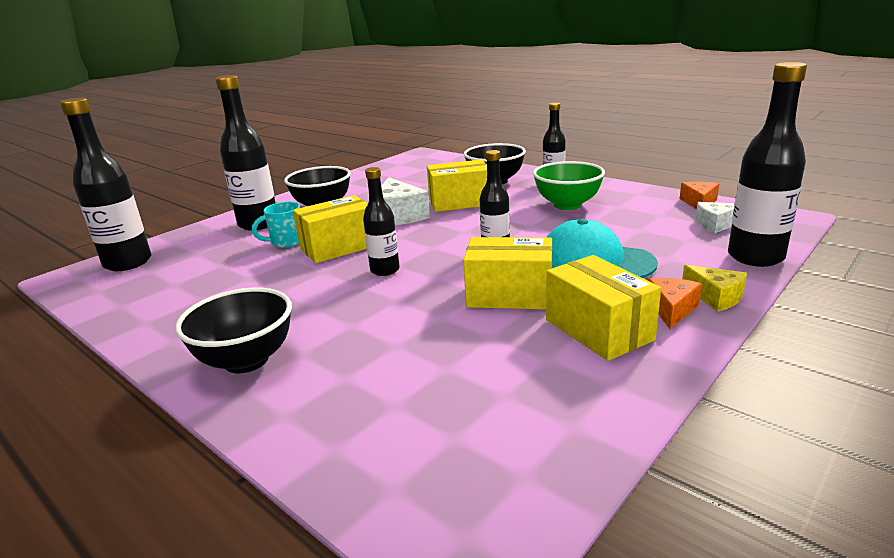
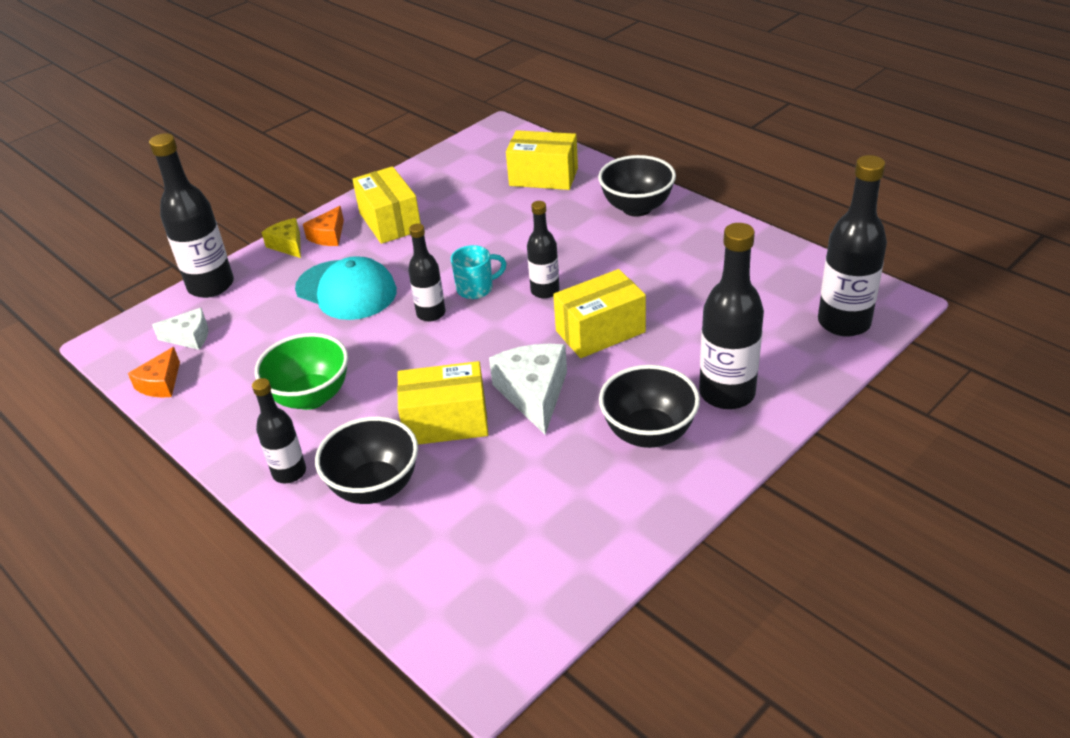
camera: 175 degrees left, 15 degrees up
(286, 242) = (667, 347): turquoise mug -> turquoise mug (476, 288)
(509, 295) = (438, 254): yellow box -> yellow box (543, 177)

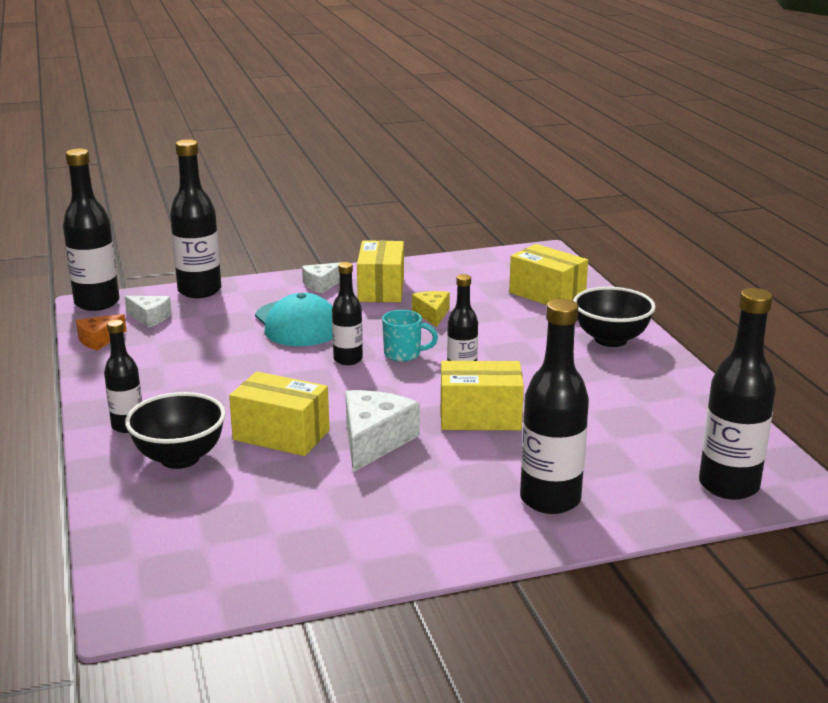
camera: 25 degrees right, 15 degrees down
(114, 339) = (97, 303): none -> black bottle
(288, 245) = (284, 282): yellow cheese -> yellow cheese (432, 314)
(311, 397) = (196, 383): green bowl -> none
(328, 235) = (322, 284): orange cheese -> white cheese
(648, 433) = (445, 503): black bowl -> none

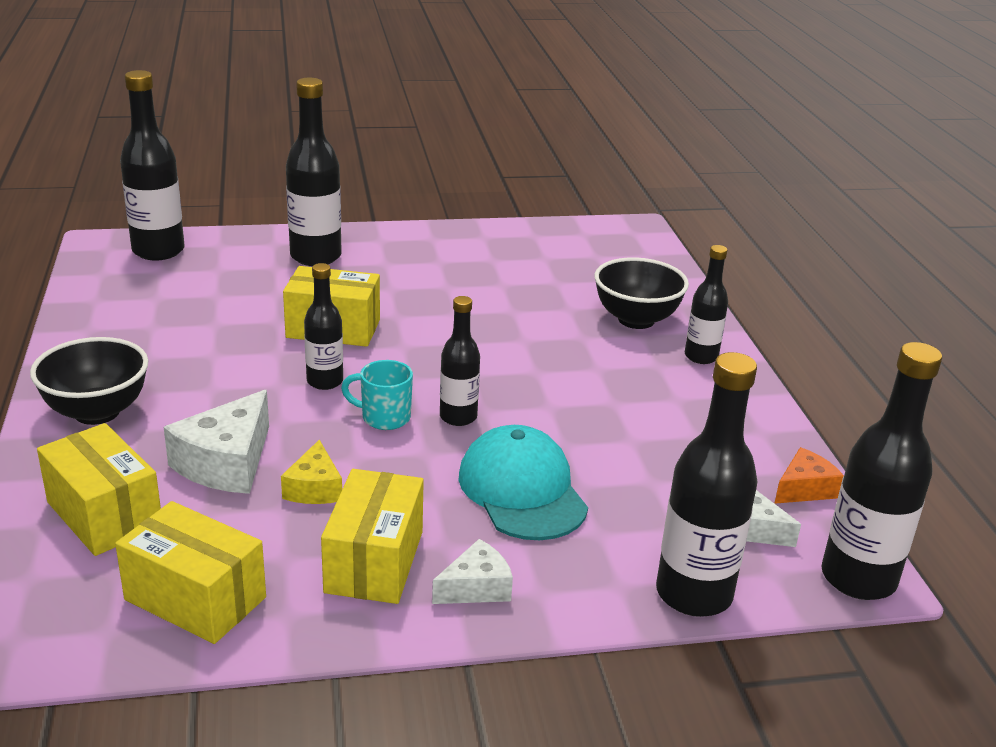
camera: 175 degrees left, 5 degrees up
(281, 435) = (541, 331): yellow box -> yellow box (195, 598)
(374, 441) = (449, 316): white cheese -> white cheese (226, 463)

